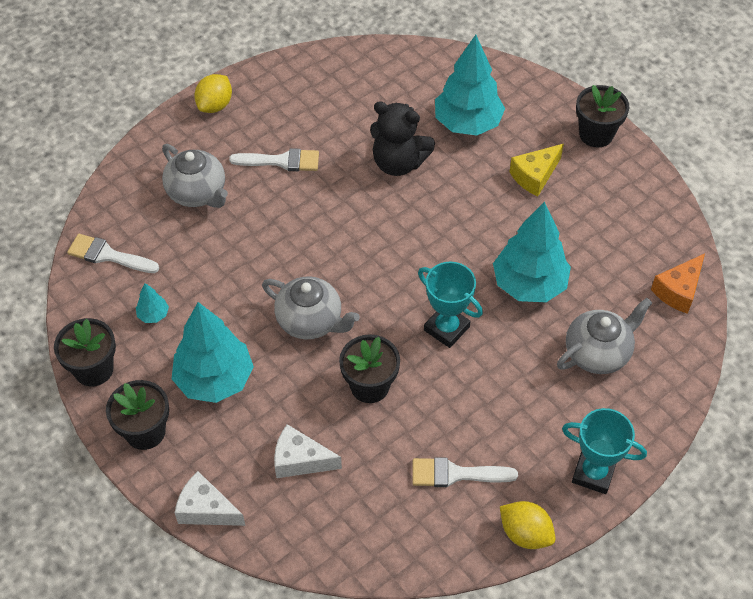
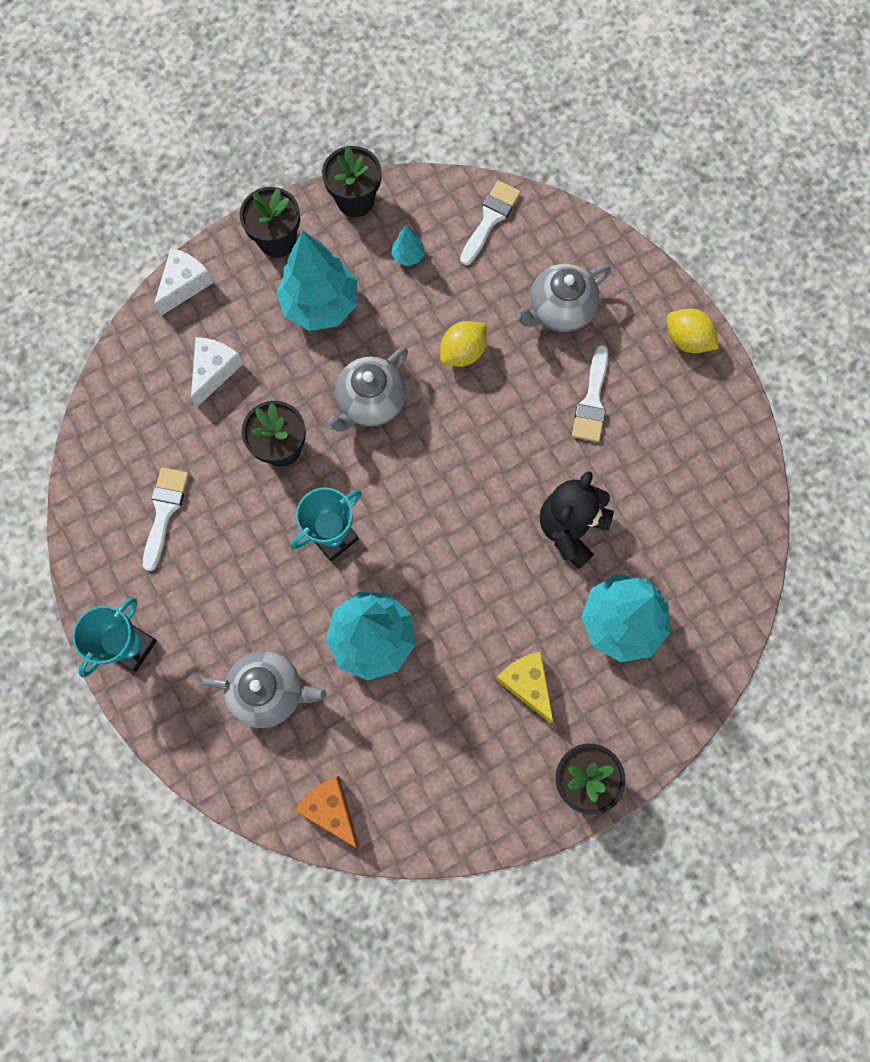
camera: 100 degrees right, 20 degrees up
(525, 533) = (86, 563): yellow lemon -> yellow lemon (463, 352)
(598, 353) = (269, 691): grey teapot -> grey teapot turned 60 degrees counterclockwise

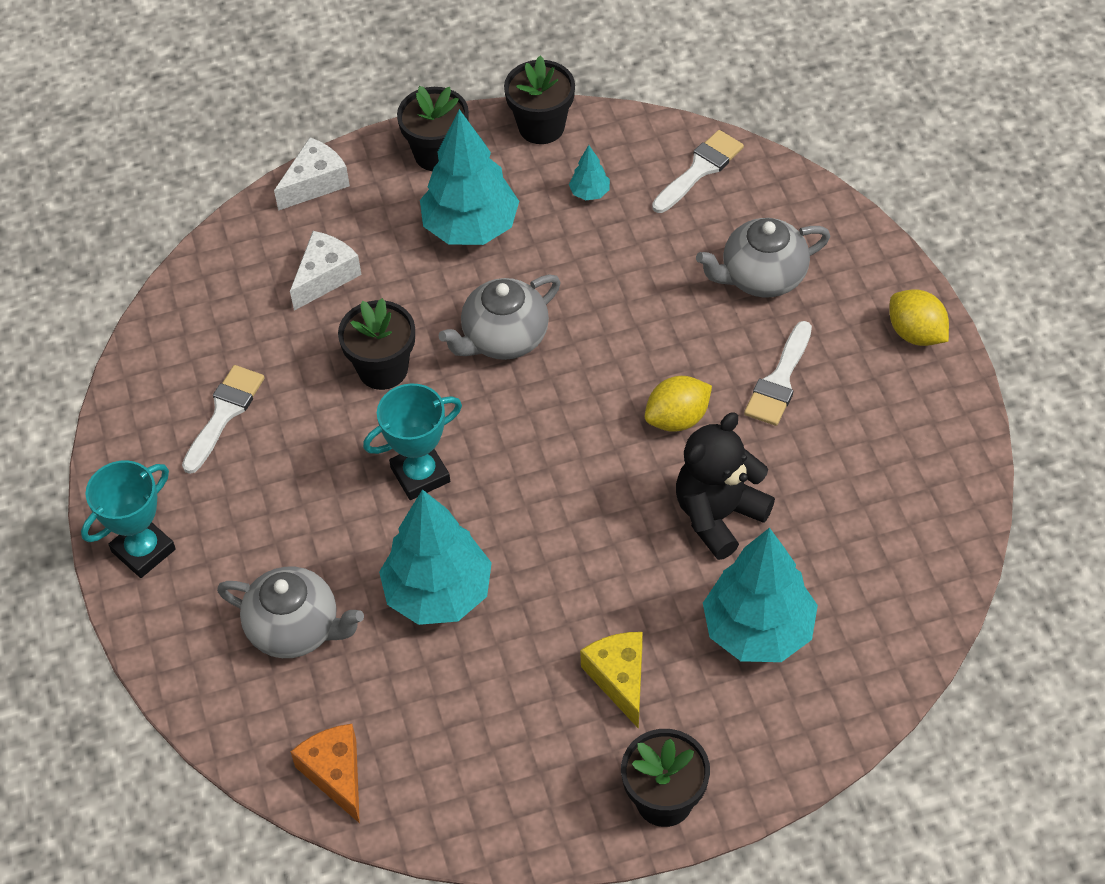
camera: 15 degrees right, 20 degrees down
(463, 352) = (631, 303): yellow lemon -> yellow lemon (677, 418)

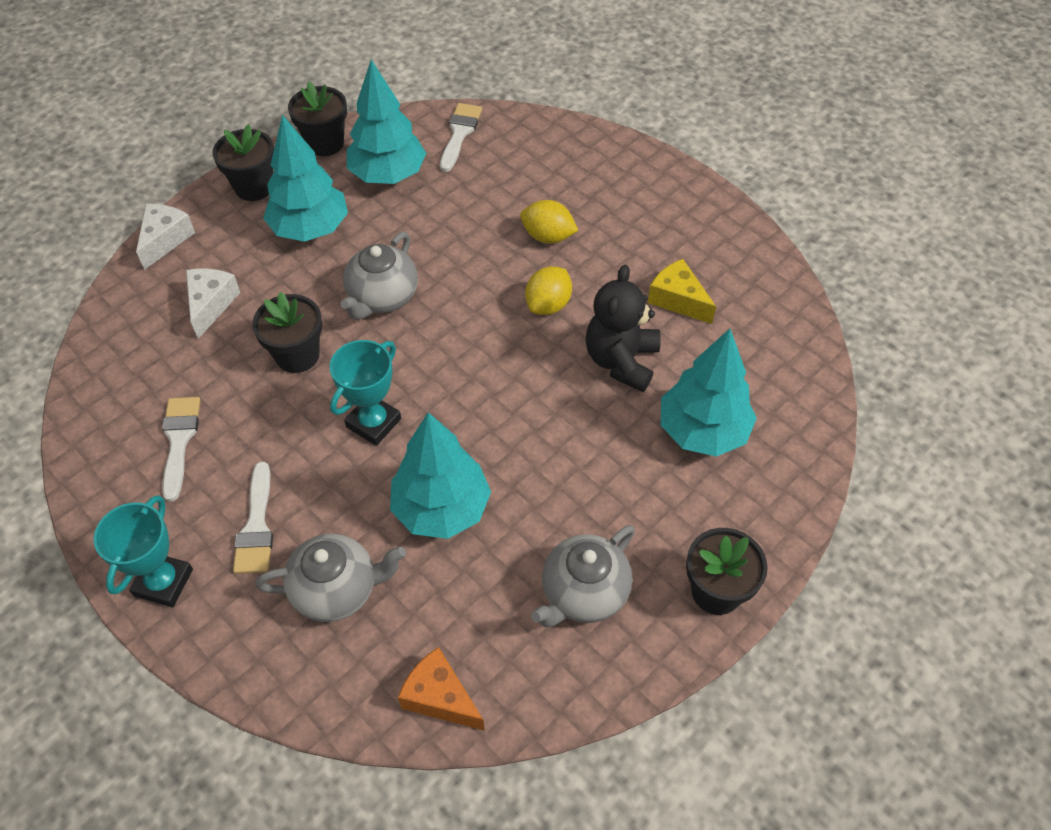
camera: 30 degrees left, 0 degrees up
(590, 193) = (388, 175): turquoise tree -> turquoise tree, size x2.37
(619, 679) = (624, 512): yellow cheese -> yellow cheese (678, 300)
(762, 277) = (548, 188): grey teapot -> grey teapot (583, 593)
(779, 380) = (604, 251): white brush -> white brush (256, 526)
(916, 333) = (677, 187): yellow lemon -> yellow lemon (548, 236)

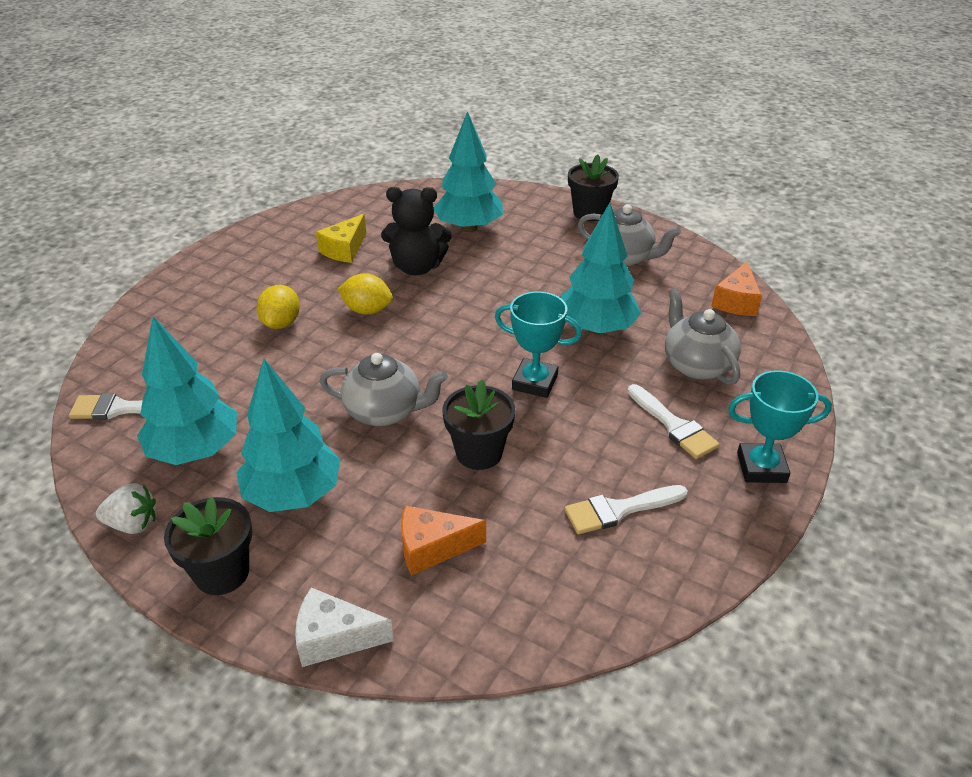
camera: 105 degrees left, 15 degrees down
(211, 304) = (432, 548): white cheese -> orange cheese
(256, 526) = (673, 425): white brush -> white brush turned 75 degrees clockwise
(325, 143) = (133, 524): black flower pot -> white strawberry

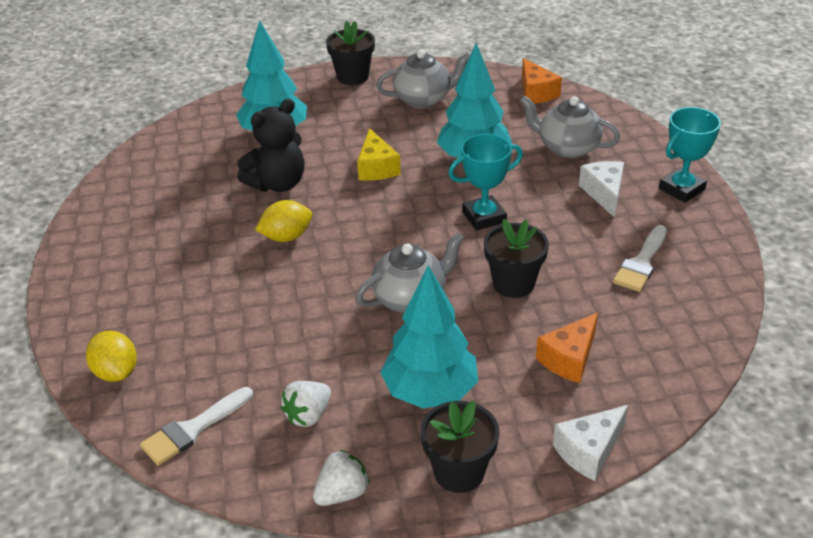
camera: 40 degrees left, 0 degrees up
(195, 450) = (308, 415): turquoise tree -> white strawberry
(281, 323) = (229, 286): yellow lemon -> yellow lemon (116, 372)
(345, 249) = (193, 201): yellow cheese -> yellow cheese (376, 167)
(673, 425) = (604, 193): white brush -> white cheese

